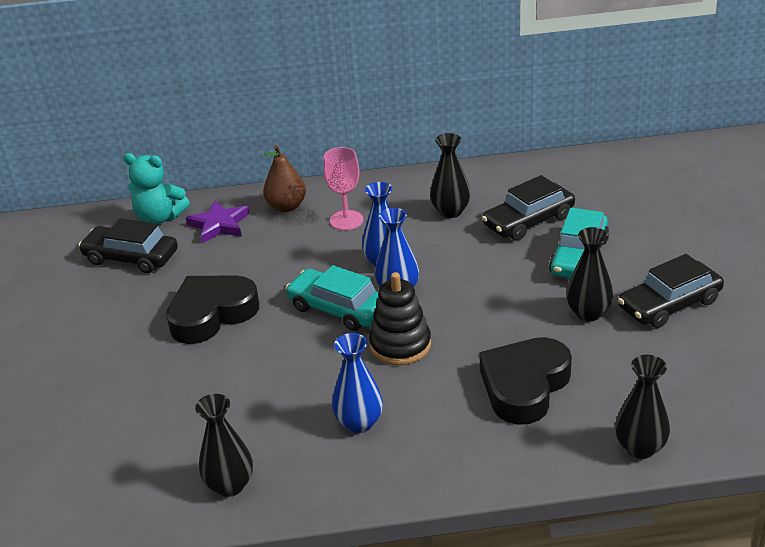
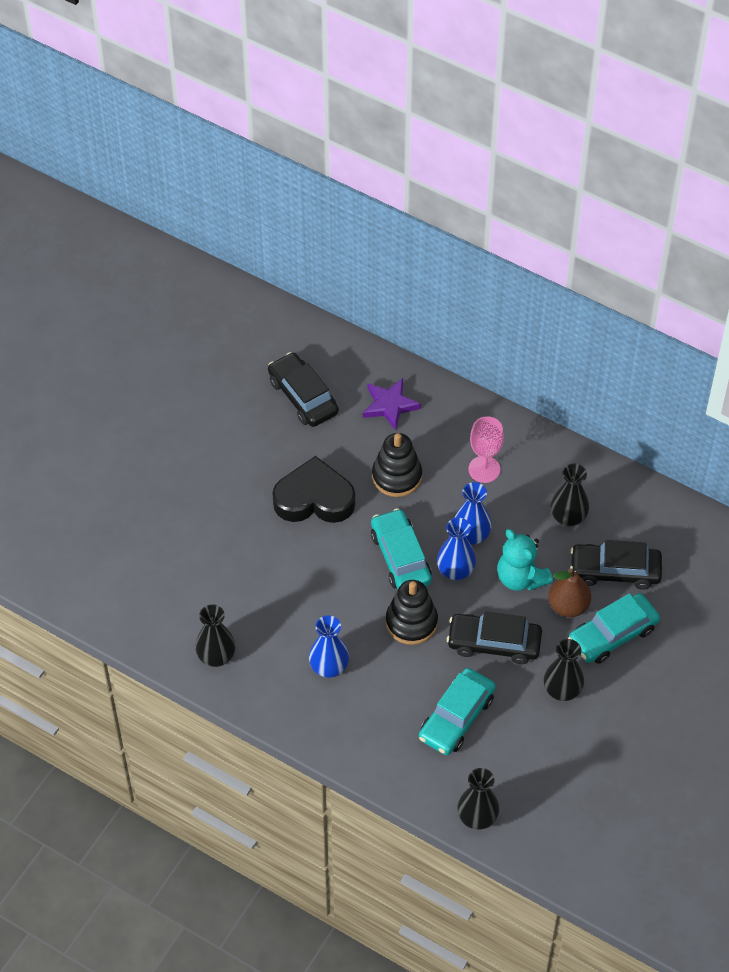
camera: 35 degrees right, 20 degrees up
(160, 218) = (354, 364): turquoise teddy bear -> turquoise teddy bear (521, 578)
(274, 262) = (397, 476): none -> black stacking toy
(286, 206) = (454, 420): brown pear -> brown pear (568, 606)
(524, 386) = (456, 717): black heart -> turquoise car
(669, 304) = (625, 725): black car -> black car (494, 643)

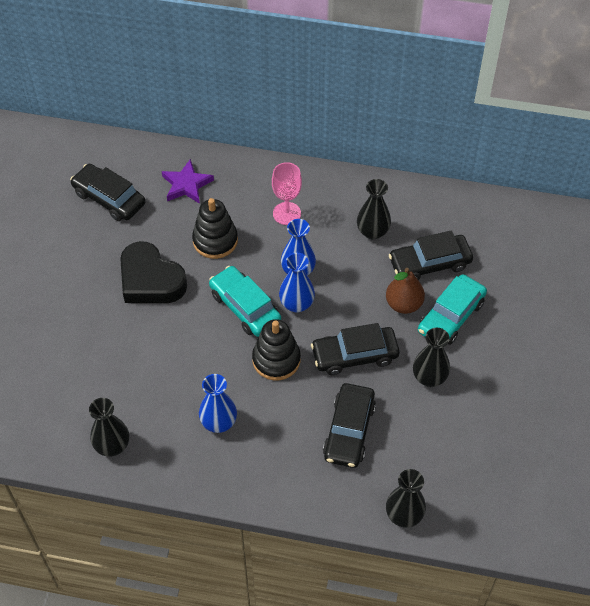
camera: 20 degrees left, 0 degrees up
(314, 498) = (150, 280): black heart -> black heart turned 120 degrees counterclockwise
(456, 717) = (349, 430): turquoise car -> black car
(521, 578) = (354, 293): turquoise teddy bear -> none

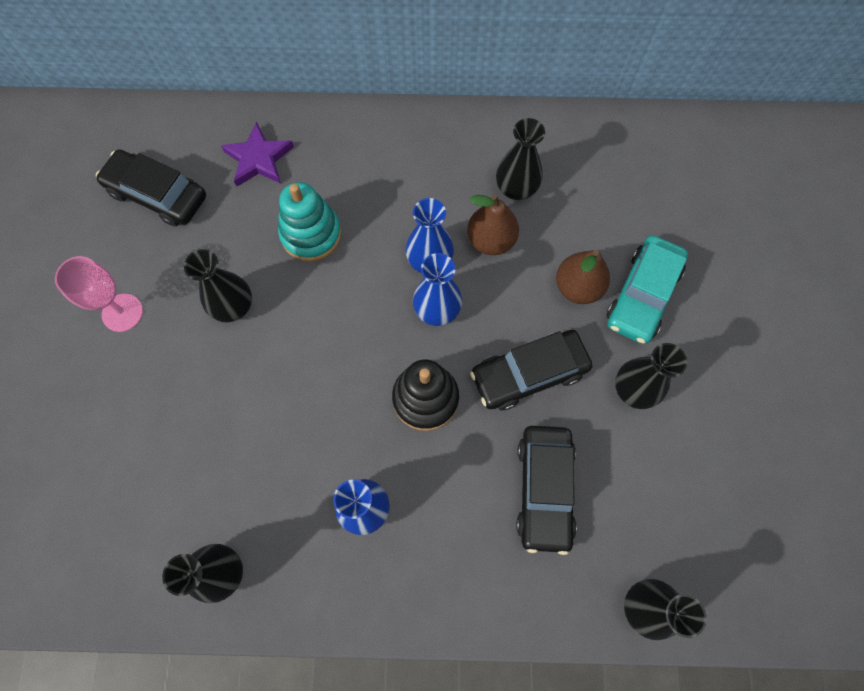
camera: 10 degrees left, 15 degrees up
(150, 280) = (233, 307): black heart -> black vase
(215, 240) = (311, 234): black stacking toy -> turquoise stacking toy
(245, 307) = (369, 326): turquoise car -> none
(287, 213) = (399, 180): pink goblet -> pink goblet (122, 312)
(346, 263) = (491, 240): none -> brown pear
(429, 263) = (599, 223): black car -> none

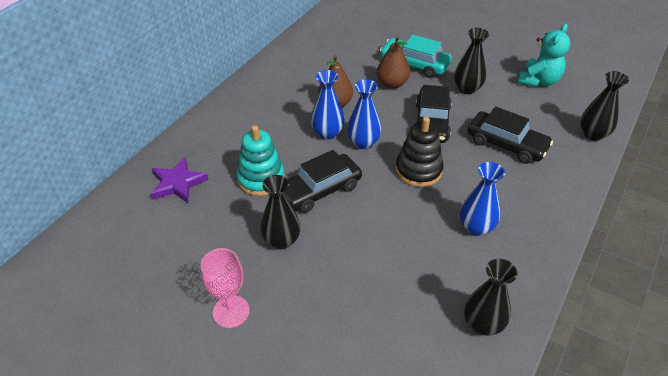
camera: 60 degrees left, 25 degrees down
(157, 194) = (149, 251): black car -> black car (319, 190)
(516, 189) = (311, 81): black vase -> none
(642, 295) = (414, 64): turquoise car -> turquoise car turned 150 degrees clockwise
(725, 485) = (539, 81): none -> turquoise teddy bear

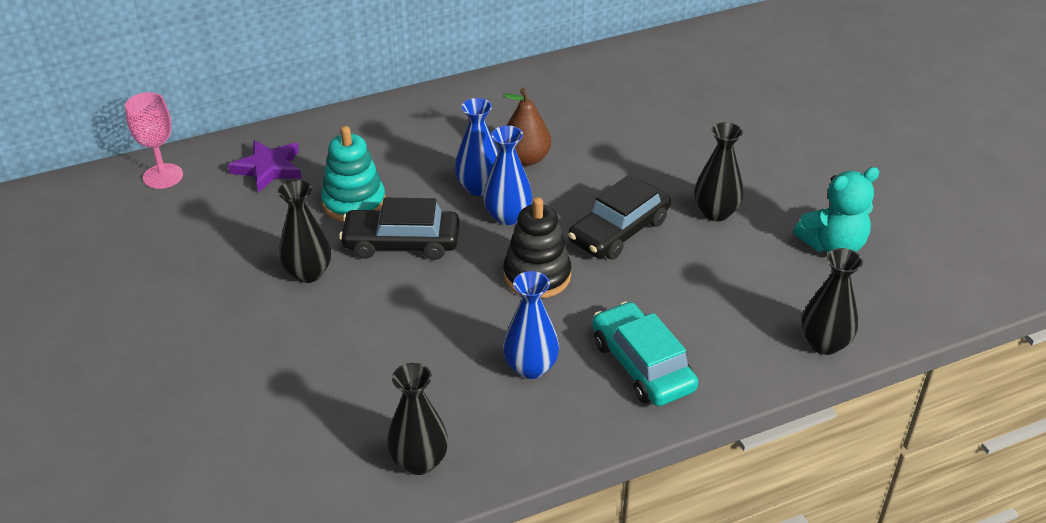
camera: 35 degrees right, 5 degrees down
(231, 311) = (192, 312): pink goblet -> pink goblet (163, 176)
(392, 84) = (623, 165): brown pear -> none
(414, 64) = (681, 154): turquoise car -> turquoise car (642, 365)
(506, 144) = (685, 299): black car -> none

